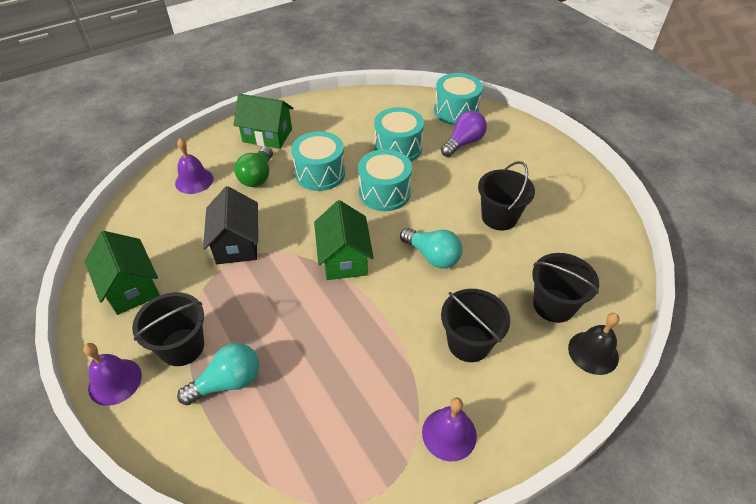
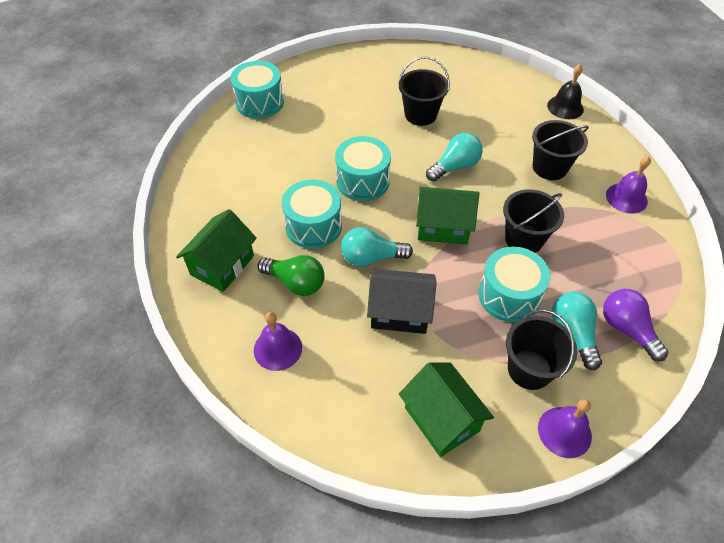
camera: 75 degrees left, 5 degrees up
(131, 287) = (441, 419): green house -> green house turned 75 degrees clockwise
(293, 215) = (371, 258): none -> turquoise light bulb
(398, 148) = (298, 157): turquoise drum -> turquoise drum (509, 295)
(463, 143) = (312, 110): purple light bulb -> purple light bulb (626, 329)
(553, 305) = (521, 113): black bucket -> black bucket (524, 239)

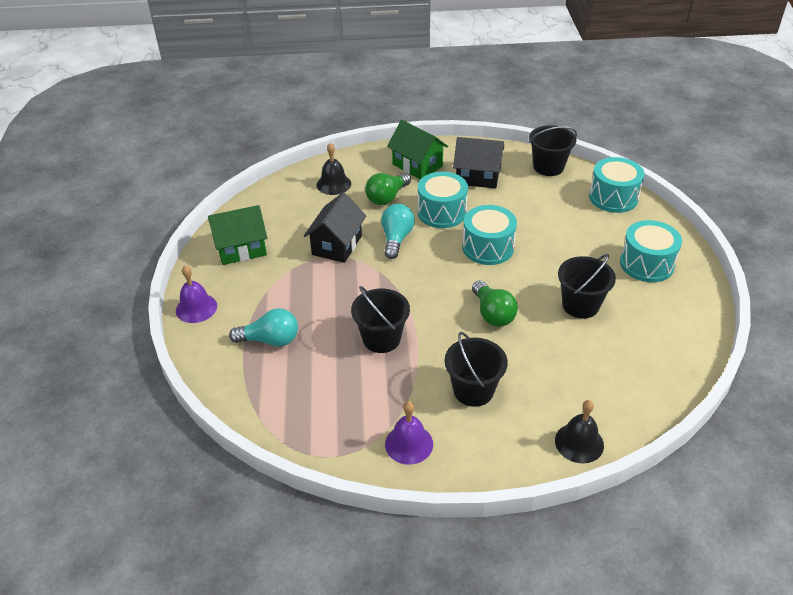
camera: 105 degrees right, 10 degrees down
(239, 205) = (477, 177): none -> black house
(278, 348) = (333, 184): purple bell -> black bell
(443, 227) = (415, 287): green house -> none
(455, 167) = (492, 314): turquoise light bulb -> green light bulb
(509, 295) = (325, 311): turquoise drum -> turquoise drum (646, 264)
(529, 369) = (253, 304): black bucket -> black bucket (548, 167)
(626, 329) = (256, 378): purple light bulb -> none

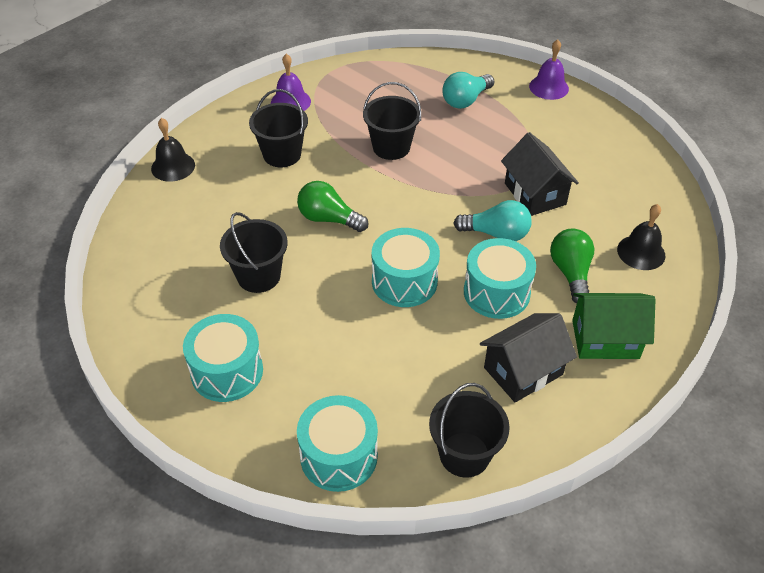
camera: 135 degrees right, 5 degrees up
(241, 249) = (599, 142): green house -> none
(396, 239) = (496, 234): turquoise light bulb -> turquoise light bulb turned 45 degrees counterclockwise

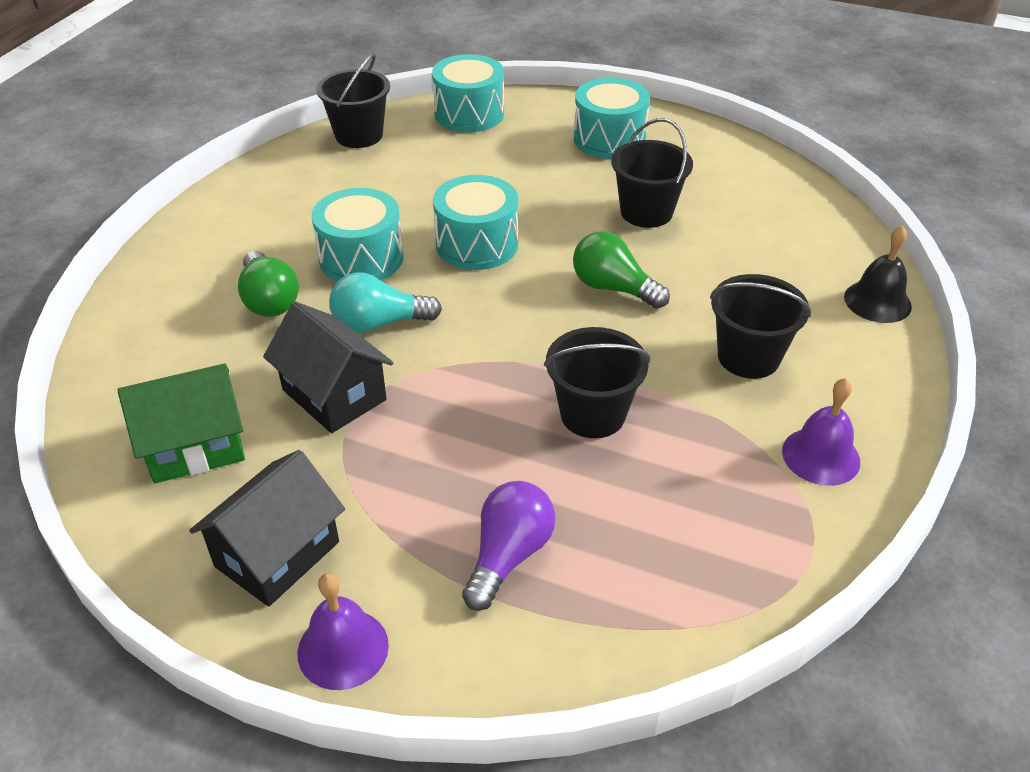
camera: 160 degrees right, 5 degrees down
(328, 219) = (613, 288): green light bulb -> green light bulb turned 150 degrees counterclockwise
(465, 100) = (509, 555): turquoise light bulb -> purple light bulb
(523, 371) = (315, 198): black house -> black house (277, 554)
(605, 339) = (224, 243): green house -> green house (195, 447)
(641, 252) = (169, 348): black bell -> none

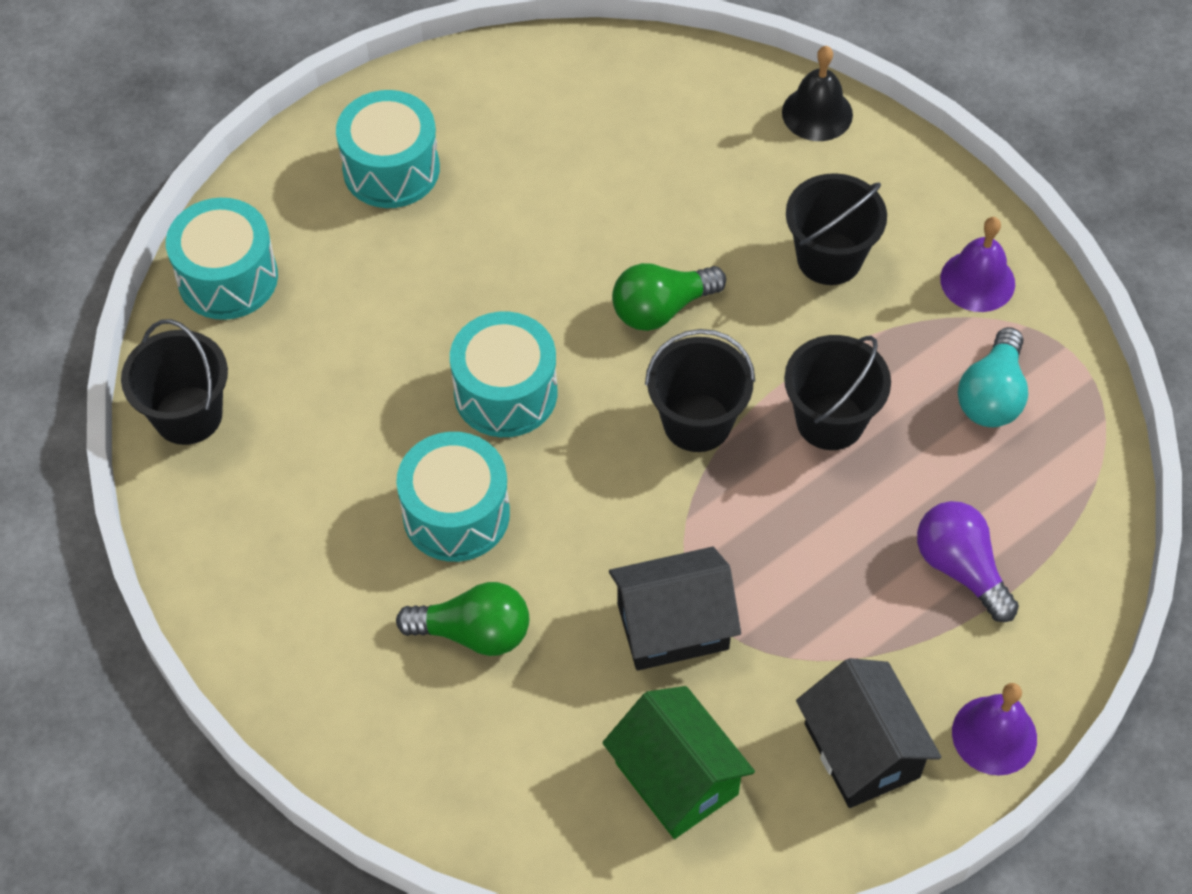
camera: 60 degrees left, 15 degrees up
(195, 447) = (676, 778): green house -> green house turned 45 degrees counterclockwise
(379, 323) = (584, 542): turquoise light bulb -> turquoise light bulb (991, 395)
(646, 212) = (555, 212): black bucket -> black bucket (697, 422)

